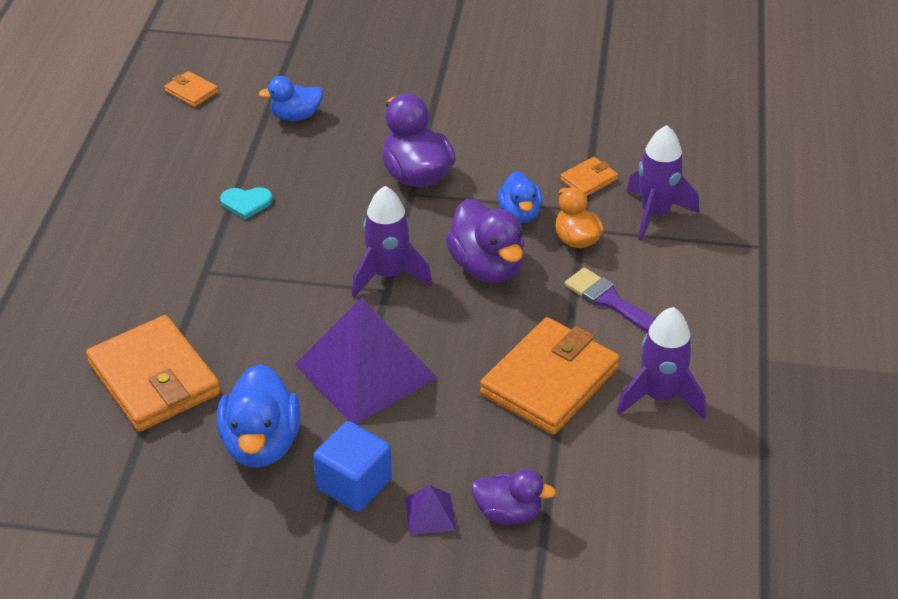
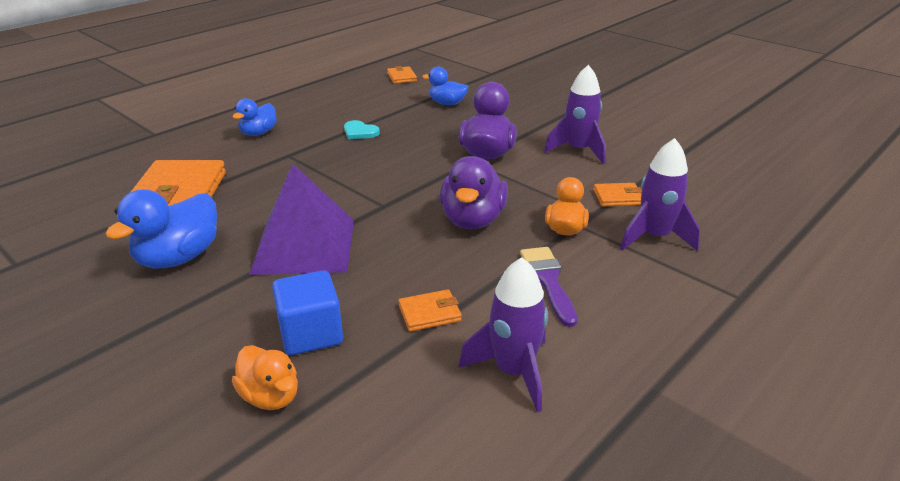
camera: 35 degrees right, 10 degrees down
(354, 484) = (194, 313): blue cube -> blue cube (311, 333)
(388, 275) = (396, 198): purple rocket -> purple rocket (578, 150)
(430, 514) = (214, 363): purple pyramid -> none
(508, 513) = (270, 396): purple duck -> orange duck
(520, 214) = (537, 198): blue duck -> blue duck (258, 133)
(550, 381) = (429, 313): orange wallet -> orange wallet, size x0.46

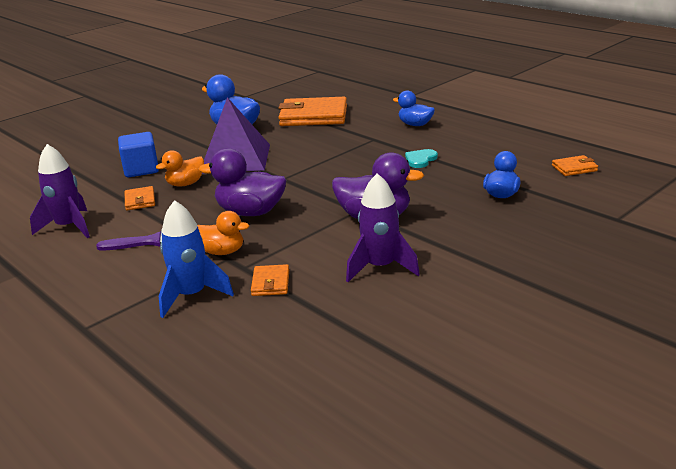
camera: 95 degrees right, 5 degrees down
(270, 396) = (97, 166): orange duck -> orange duck (185, 184)
(654, 237) = (192, 296): purple rocket -> blue rocket

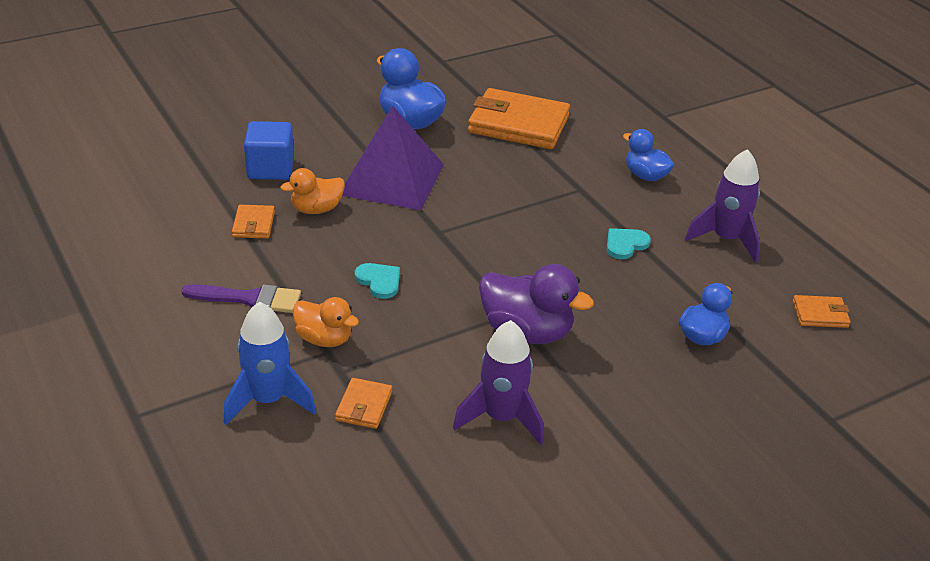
camera: 10 degrees right, 10 degrees up
(69, 227) = (159, 247): purple rocket -> purple rocket (726, 239)
(250, 212) = (379, 281): purple duck -> turquoise heart

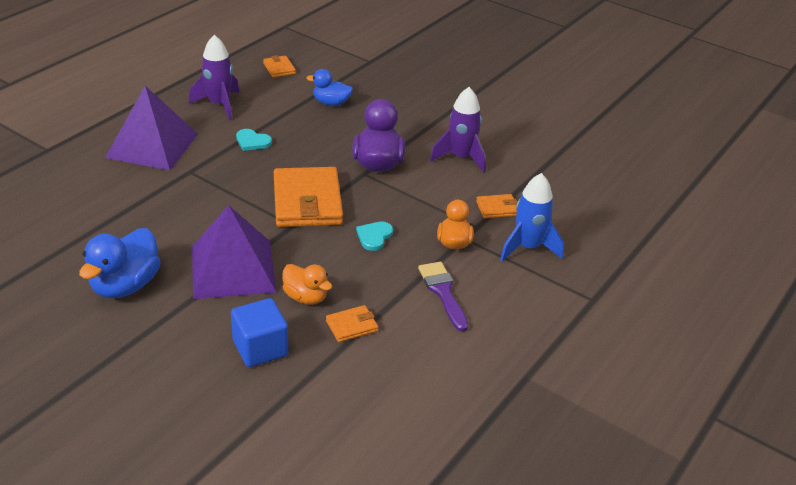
camera: 115 degrees left, 0 degrees up
(518, 124) = (99, 220): orange wallet -> orange wallet (307, 202)
(645, 176) = (152, 145): blue duck -> purple pyramid

